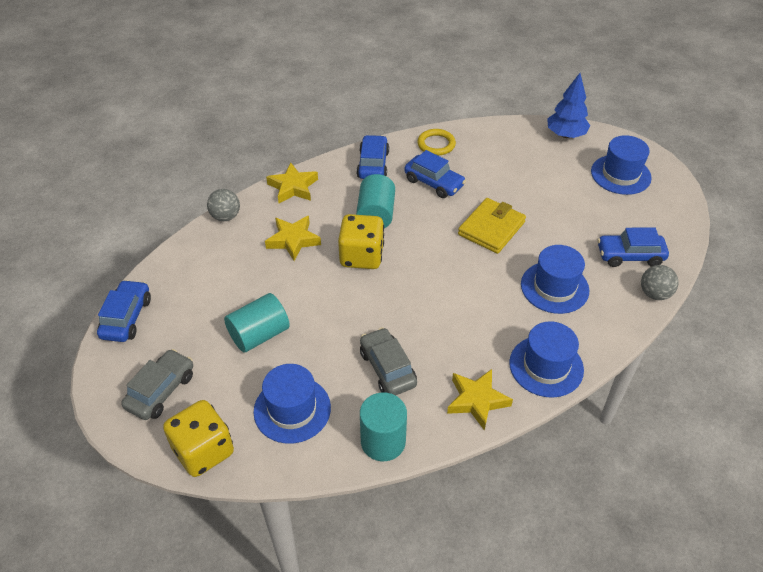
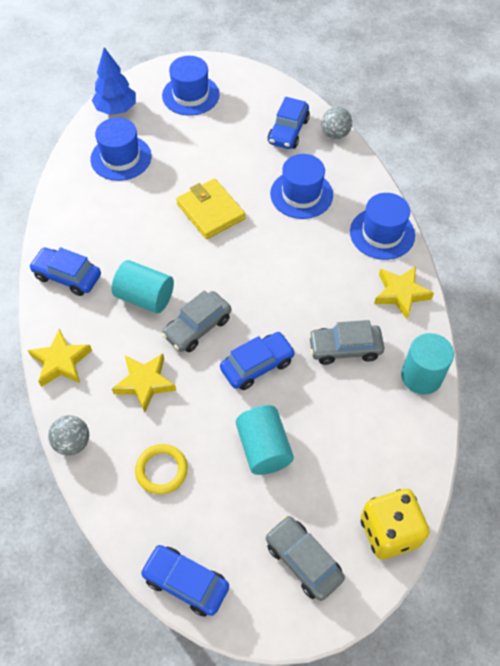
camera: 70 degrees left, 10 degrees up
(292, 409) = (365, 440): blue hat -> blue hat (121, 158)
(361, 256) = (197, 327): yellow dice -> grey car
(434, 183) = (125, 233): blue car -> blue car (257, 365)
(436, 144) = (68, 212): yellow ring -> yellow ring (161, 470)

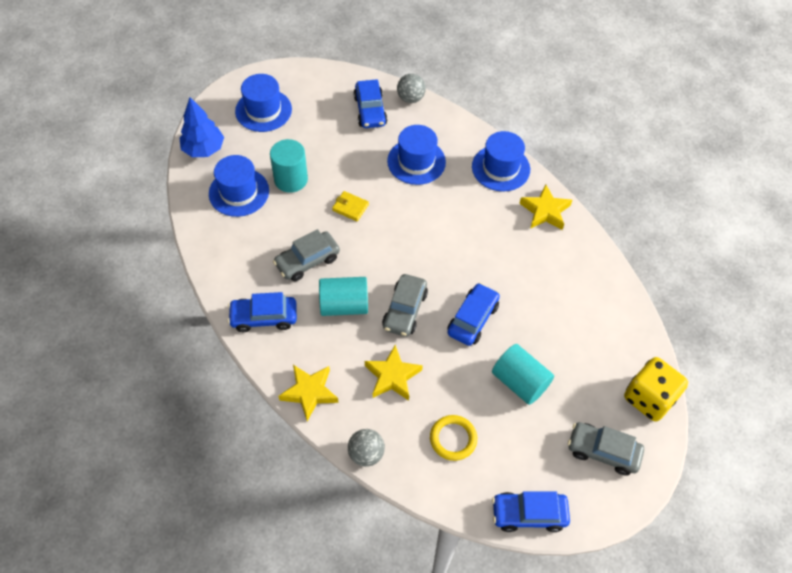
camera: 30 degrees left, 0 degrees up
(210, 211) = (350, 207): yellow wallet -> yellow wallet, size x0.55
(345, 348) = (530, 274): grey car -> grey car (307, 261)
(421, 376) = (600, 270): turquoise cylinder -> turquoise cylinder (291, 179)

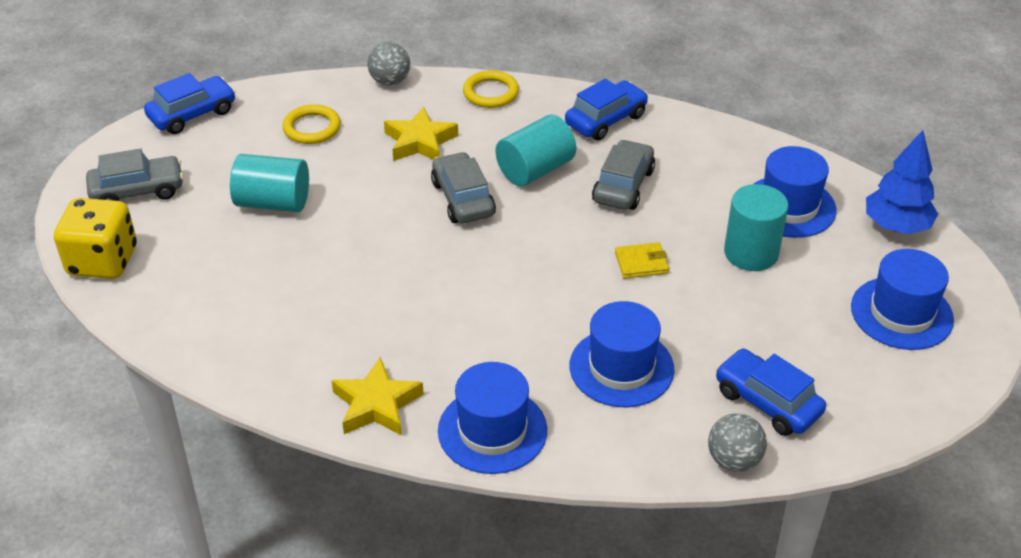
camera: 145 degrees right, 15 degrees down
(309, 392) = (491, 93): yellow star -> yellow ring
(472, 319) = (375, 230): blue car -> none

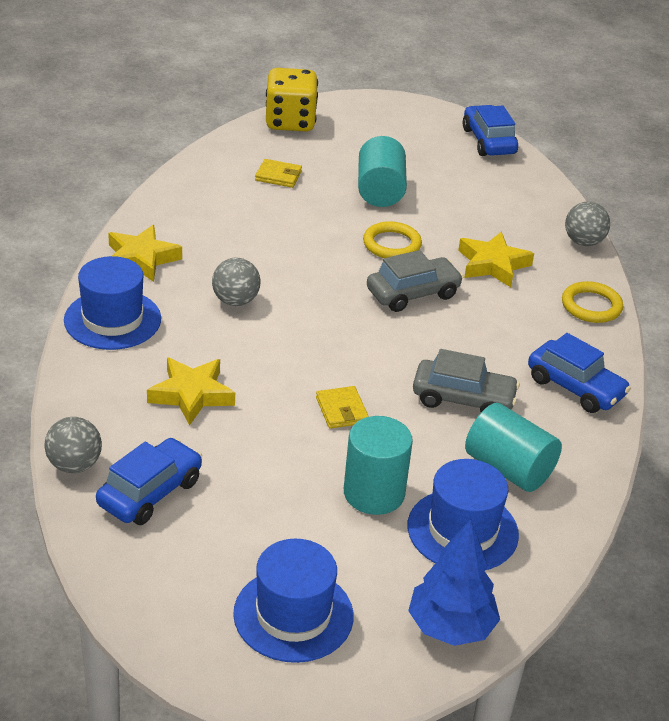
camera: 80 degrees right, 5 degrees down
(137, 191) = (378, 127): grey car -> none
(192, 114) = (488, 141): blue car -> blue car turned 150 degrees counterclockwise
(223, 279) = (278, 176): none -> yellow wallet
(312, 128) = (491, 203): yellow ring -> yellow ring (392, 244)
(465, 327) = (235, 301): none -> grey ball
(535, 170) = (471, 338): turquoise cylinder -> turquoise cylinder (508, 468)
(621, 367) = (191, 395): blue hat -> yellow star

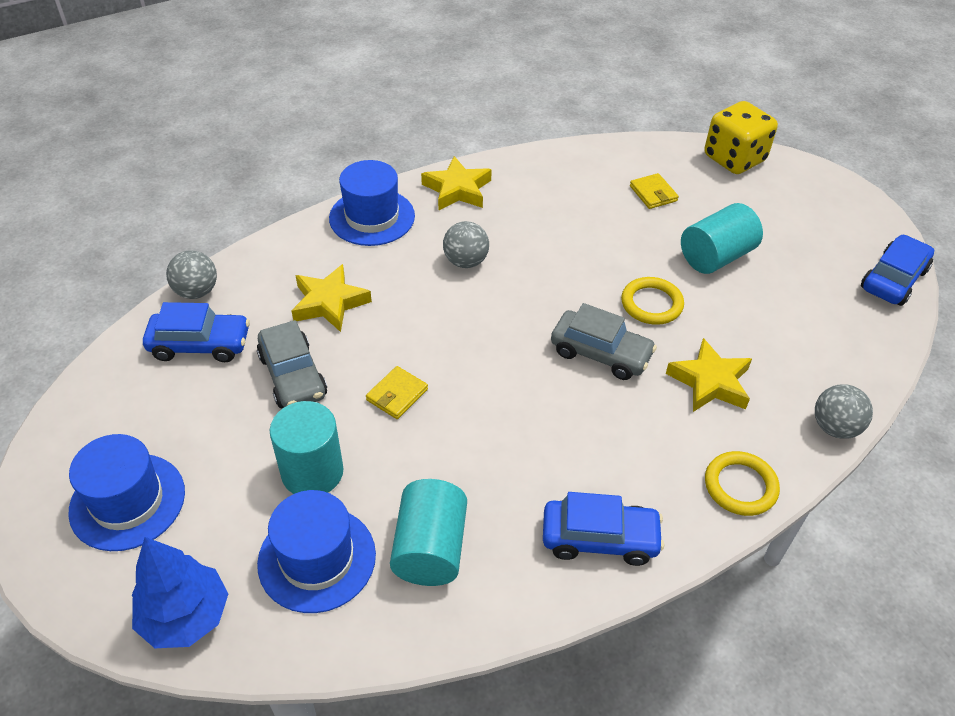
camera: 55 degrees right, 10 degrees up
(463, 399) = (493, 464): grey car -> grey car (293, 376)
(575, 387) = (599, 538): blue car -> blue car turned 90 degrees counterclockwise

